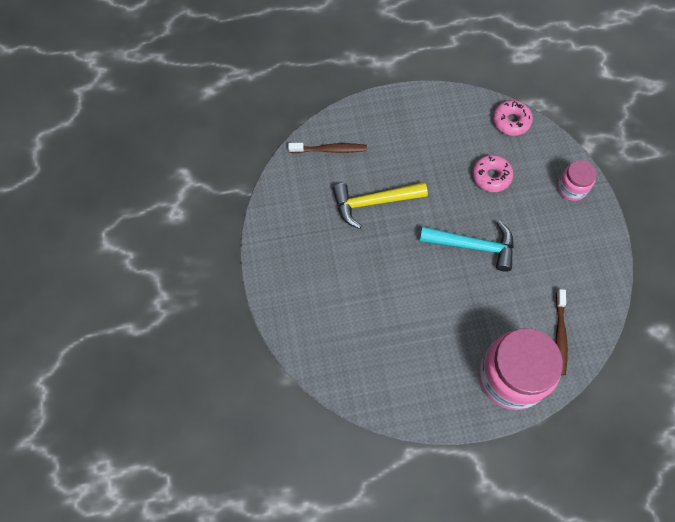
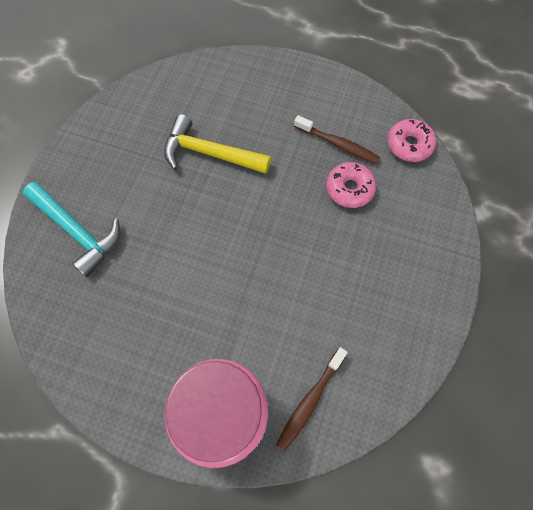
camera: 30 degrees right, 0 degrees up
(330, 150) = (204, 84): brown toothbrush -> brown toothbrush (338, 144)
(473, 246) = (281, 249): turquoise hammer -> turquoise hammer (78, 232)
(571, 188) = (432, 245): pink jar -> none

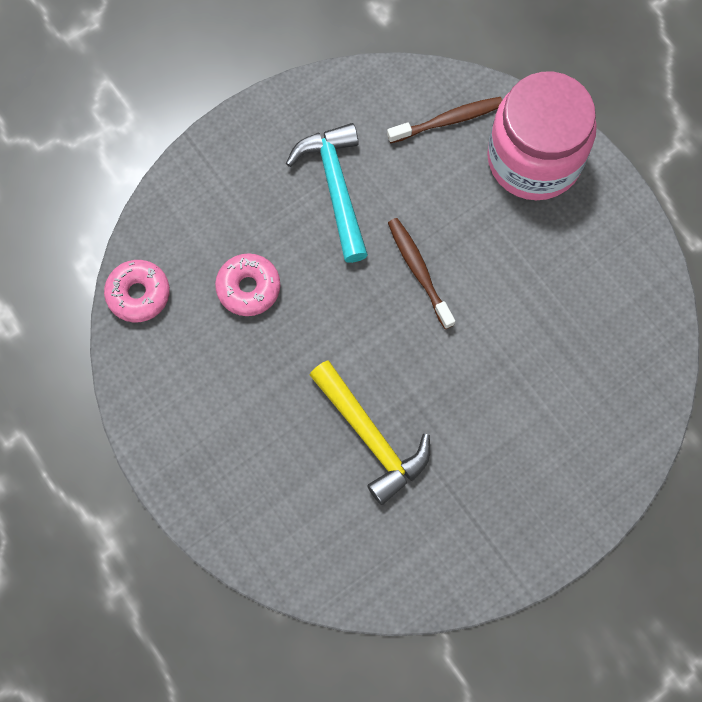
camera: 145 degrees left, 5 degrees up
(78, 232) = (578, 435): turquoise hammer -> turquoise hammer (335, 187)
(338, 144) = (216, 348): brown toothbrush -> brown toothbrush (419, 271)

